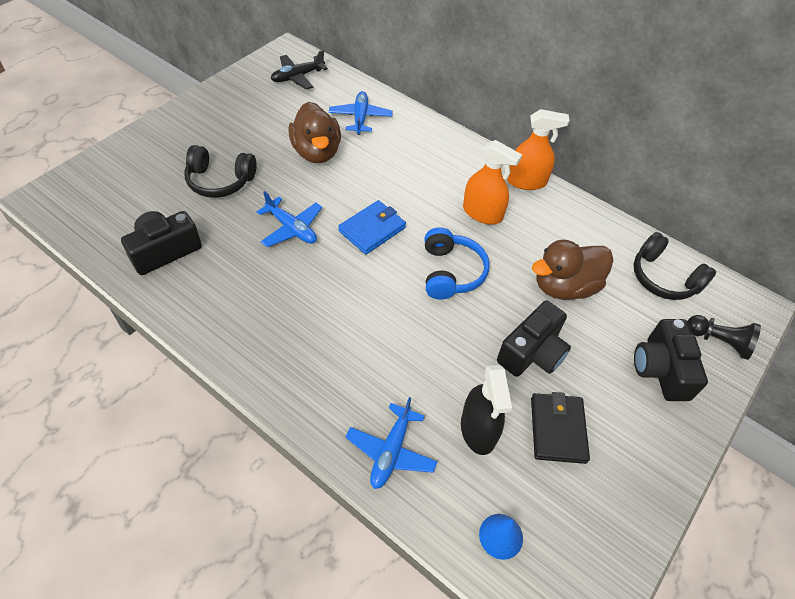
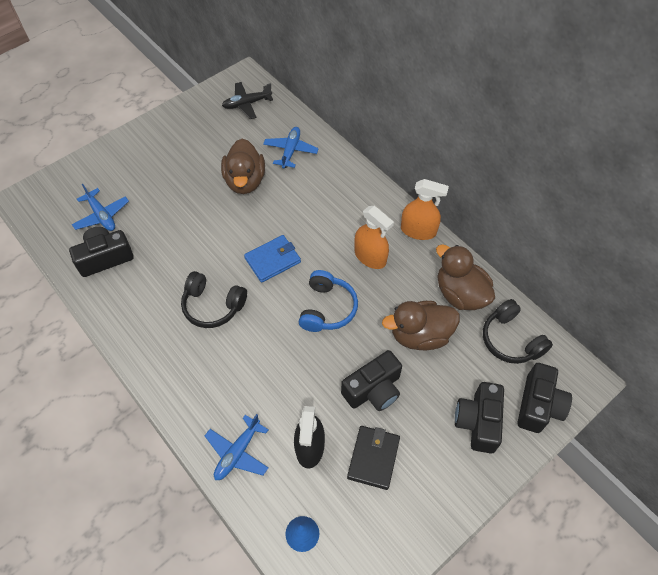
camera: 15 degrees right, 5 degrees up
(220, 181) = (160, 200): black headphones -> black headphones (213, 306)
(291, 228) = (207, 251): blue plane -> blue plane (102, 215)
(593, 239) = (460, 294): none -> brown duck
(718, 341) = (538, 405): black pawn -> black camera

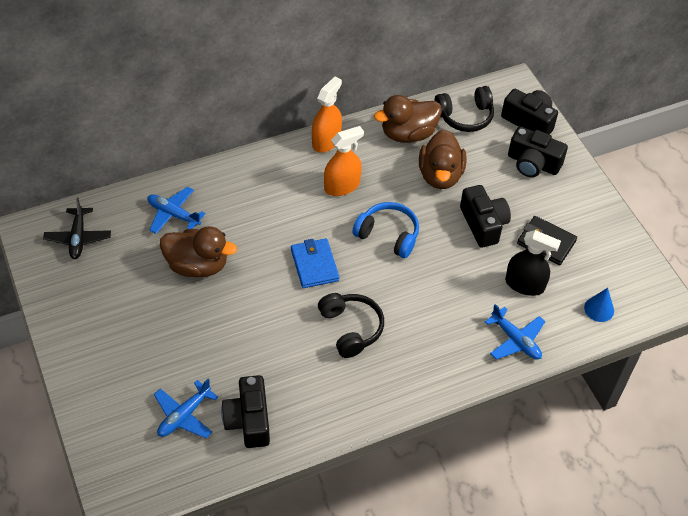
camera: 75 degrees left, 5 degrees down
(102, 215) = (184, 415): blue plane -> blue plane turned 150 degrees clockwise
(213, 306) = (351, 328): black headphones -> black headphones turned 60 degrees counterclockwise

